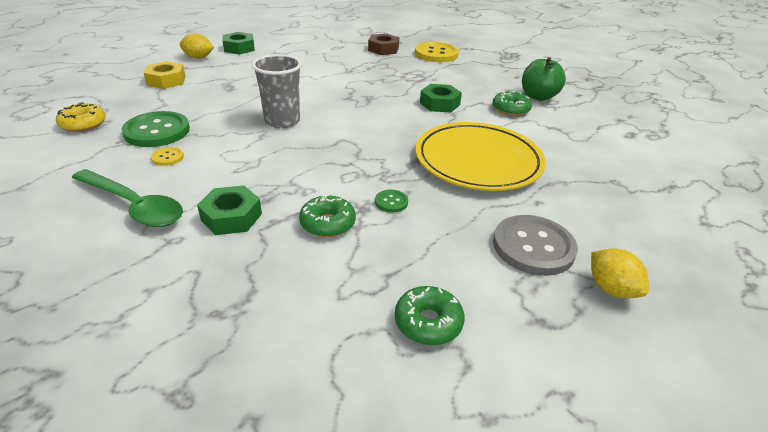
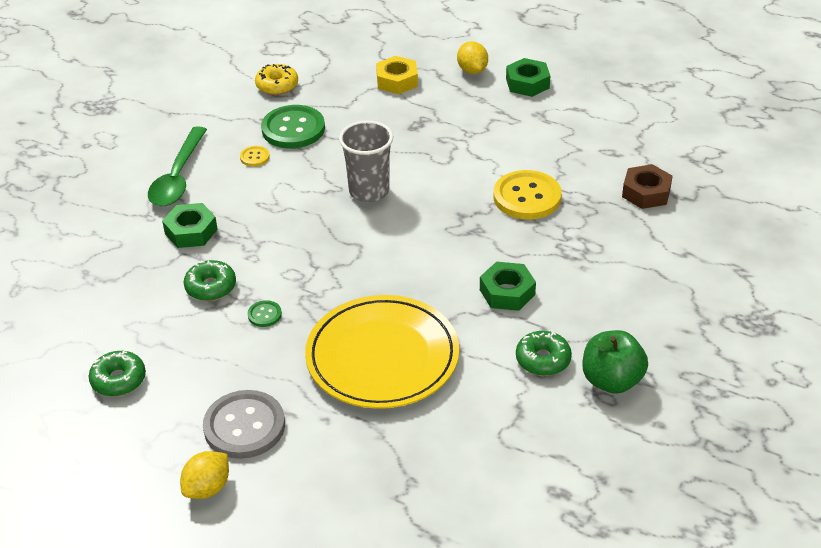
camera: 70 degrees right, 5 degrees up
(436, 54) = (680, 246): yellow button -> yellow button (527, 197)

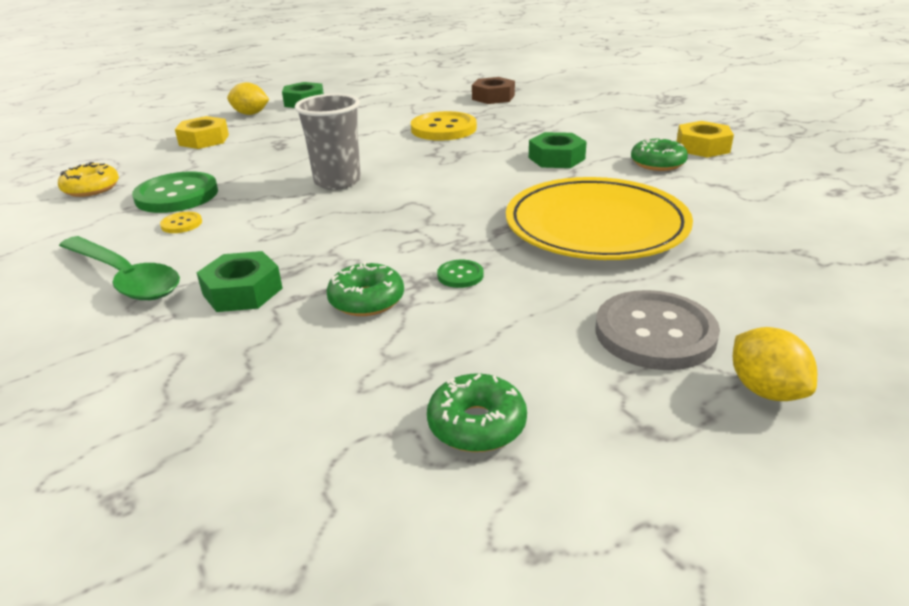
camera: 60 degrees left, 10 degrees down
(611, 380) = (702, 147): green apple -> yellow nut

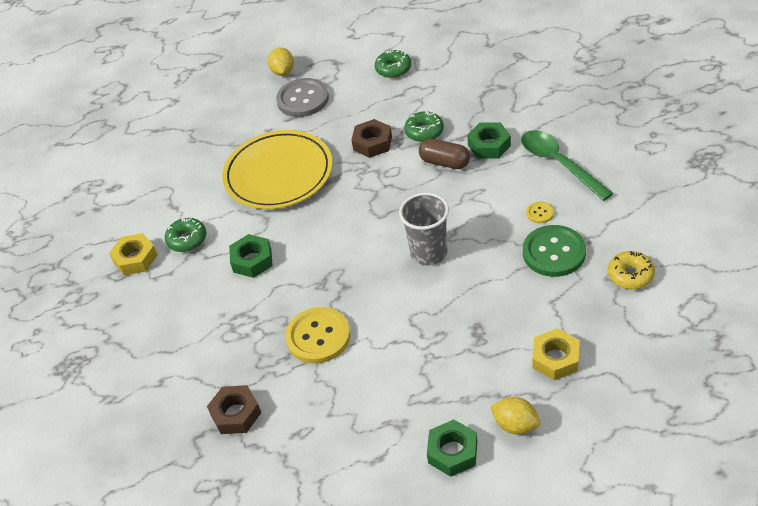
camera: 160 degrees left, 15 degrees up
(323, 262) = (445, 162): none -> brown capsule
(460, 275) = (372, 143): green button -> brown nut

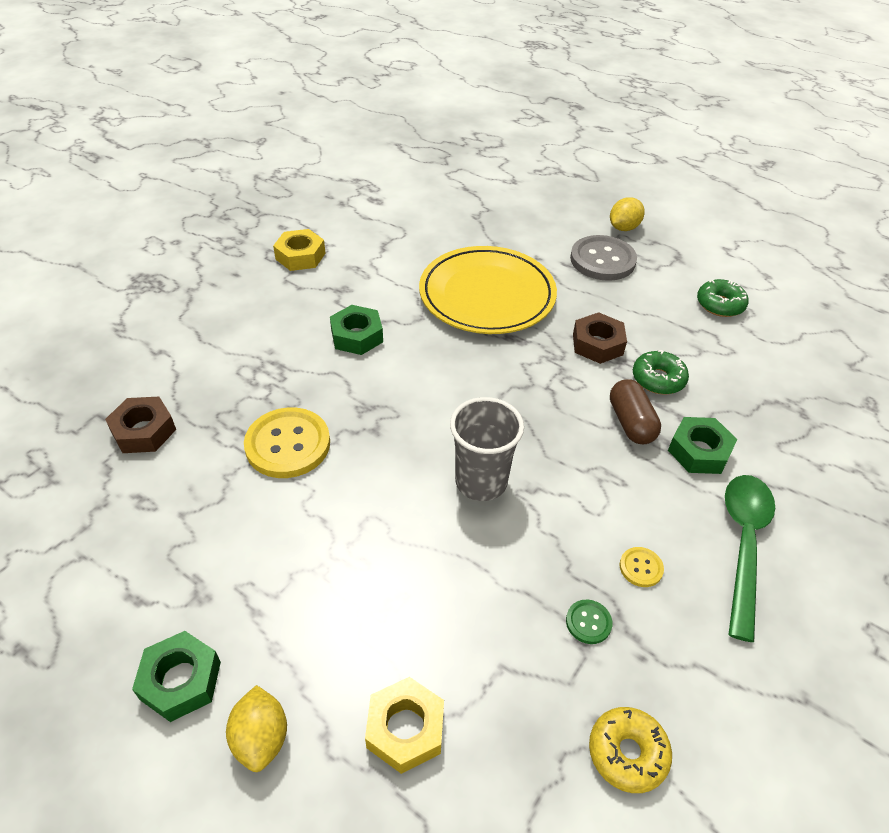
camera: 45 degrees right, 0 degrees up
(187, 239) = (349, 277): green donut -> none
(554, 252) = (588, 622): green button -> green button, size x0.45

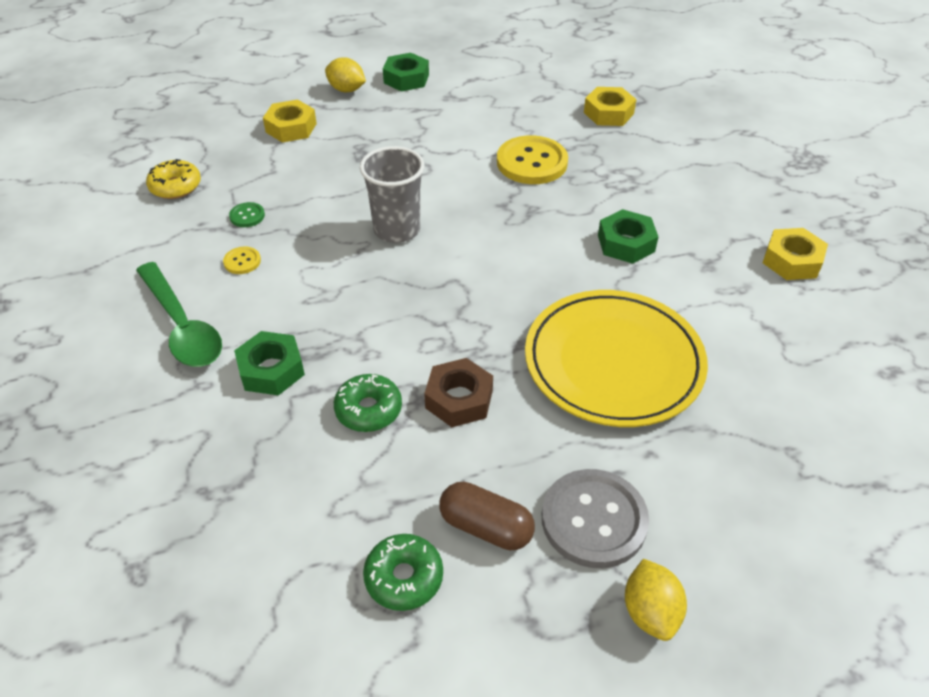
camera: 130 degrees right, 0 degrees up
(144, 431) = (608, 113): brown nut -> yellow nut
(631, 423) = (348, 349): brown capsule -> brown capsule (486, 527)

